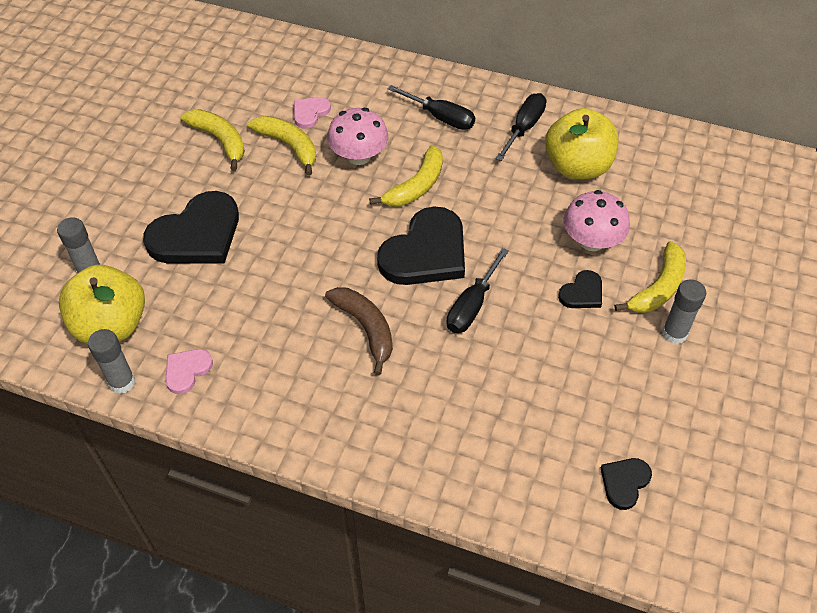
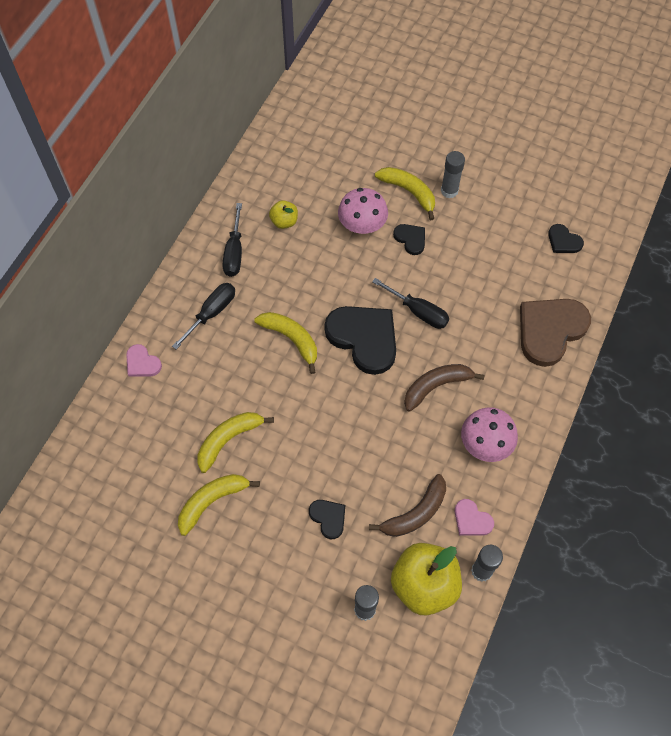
camera: 85 degrees left, 10 degrees up
(197, 234) = (328, 518): black heart -> black heart, size x0.48
(198, 313) = (415, 513): none -> brown banana
(310, 113) = (188, 420): pink heart -> pink heart (142, 363)
(359, 156) = (250, 382): pink mushroom -> pink mushroom (485, 444)
(465, 462) = (550, 330): none -> brown heart
(524, 128) = (234, 252): black screwdriver -> black screwdriver turned 120 degrees counterclockwise
(577, 166) = (284, 221): yellow apple -> yellow apple, size x0.50

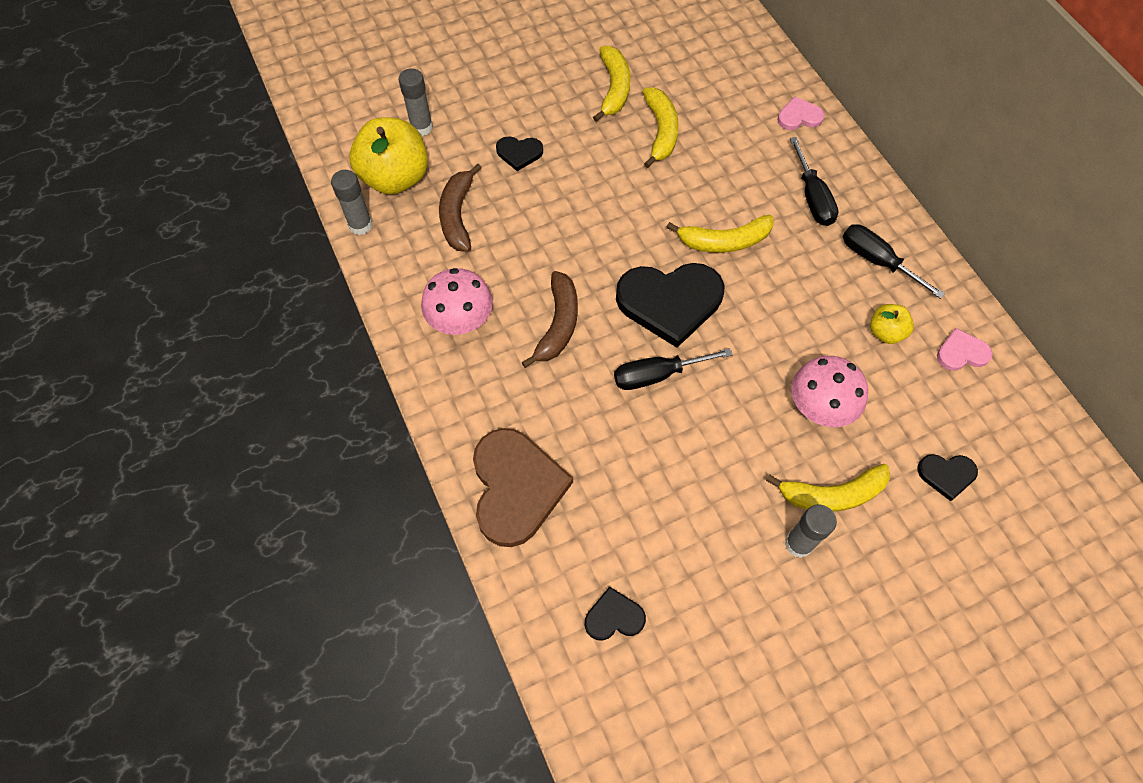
camera: 130 degrees right, 0 degrees up
(410, 239) = (759, 441): black heart -> black heart (946, 475)
(471, 520) = (407, 252): pink heart -> pink heart (961, 353)

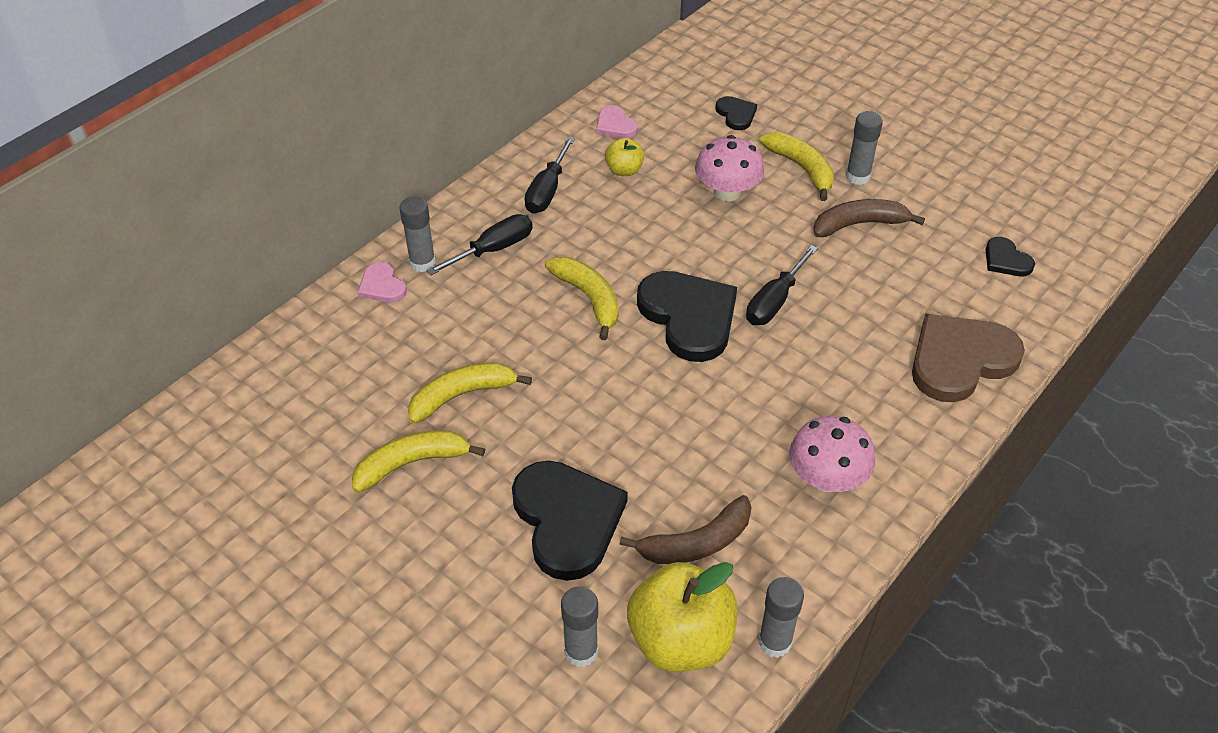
camera: 115 degrees left, 15 degrees down
(519, 153) = (567, 520): black heart -> black heart, size x2.08
(558, 324) = (774, 393): brown banana -> brown banana (859, 224)
(657, 375) = (774, 301): black screwdriver -> black screwdriver turned 75 degrees clockwise
(815, 147) = (422, 263): none -> grey glue stick

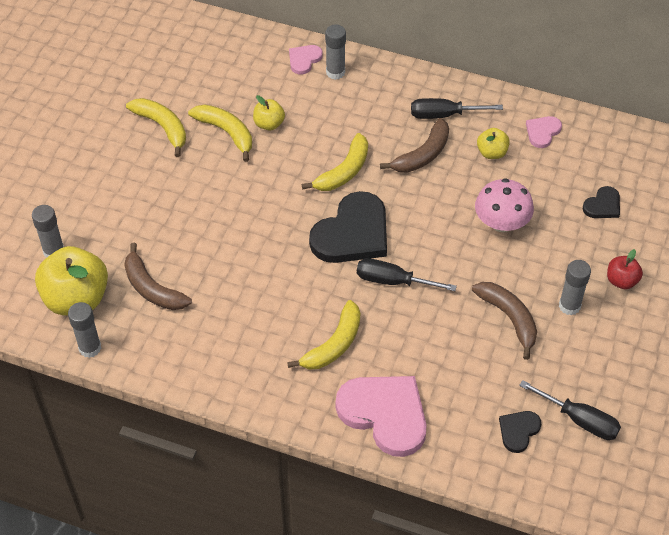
camera: 70 degrees right, 5 degrees up
(472, 348) = (269, 124): none -> yellow apple
(493, 249) = (367, 105): black screwdriver -> black screwdriver (579, 420)
(567, 520) = (146, 217): black heart -> none
(598, 224) = (422, 155): none -> brown banana
(802, 168) = (558, 265): yellow banana -> yellow banana (334, 344)
(827, 478) = (233, 349): pink mushroom -> none
(838, 132) = (621, 281): none -> red apple
(960, 360) = (385, 414): brown heart -> pink heart

